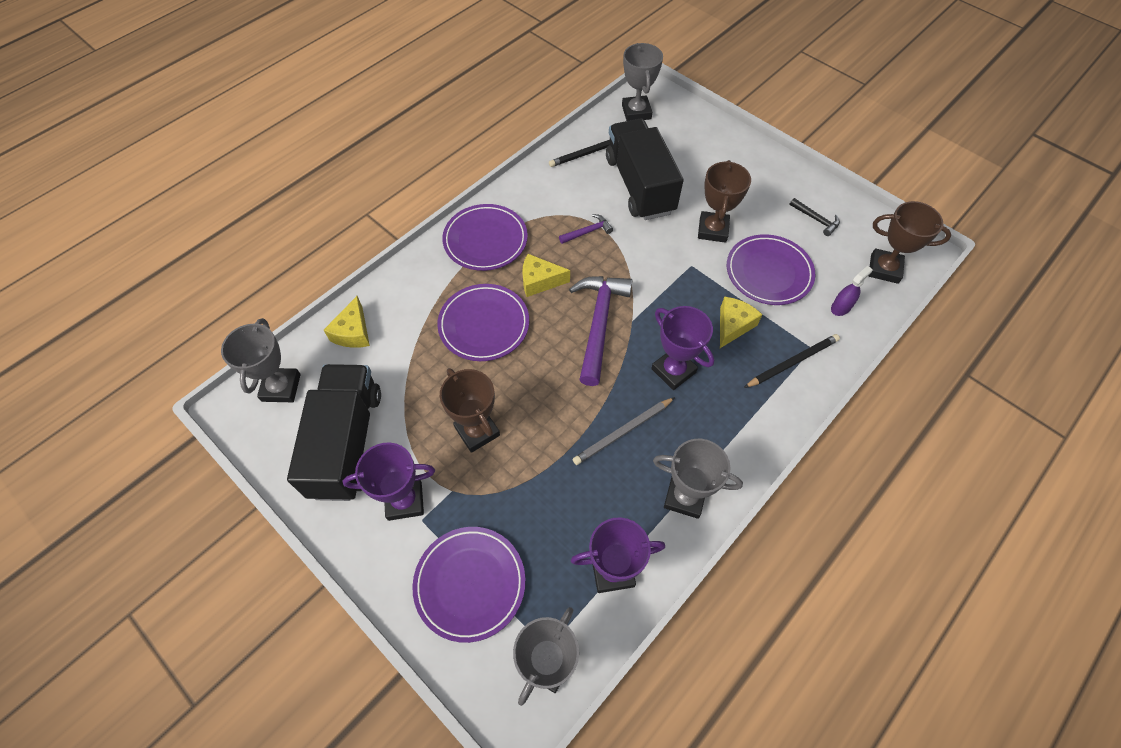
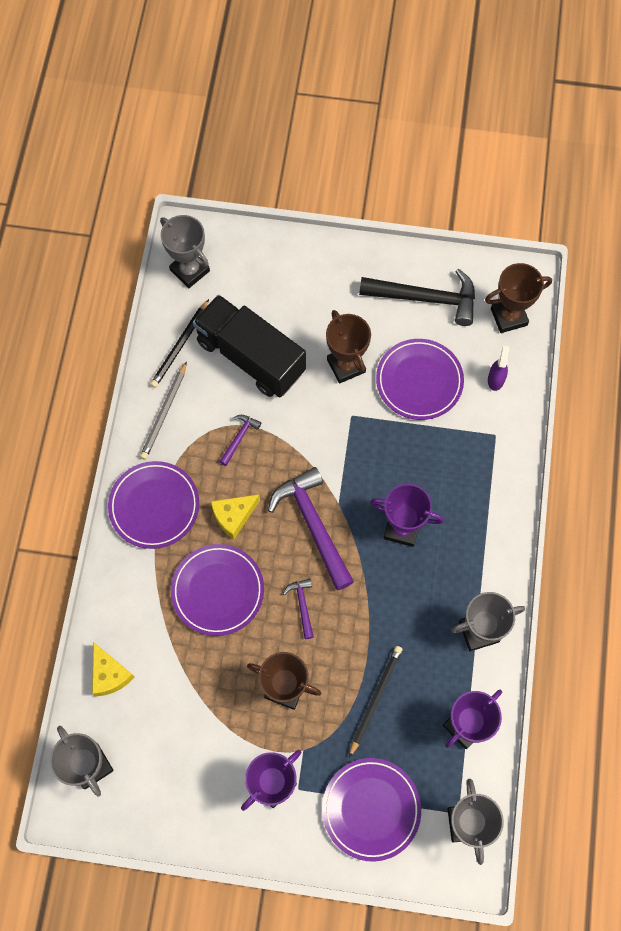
camera: 35 degrees left, 10 degrees up
(347, 442) = (188, 771): black truck -> none
(542, 377) = (302, 605): none -> purple hammer
(623, 432) = (398, 610): grey pencil -> grey pencil (164, 413)
(733, 325) = (422, 454): yellow cheese -> none
(792, 362) = (488, 458): black pencil -> black pencil (375, 699)
(816, 219) = (425, 298): black hammer -> black hammer, size x2.14

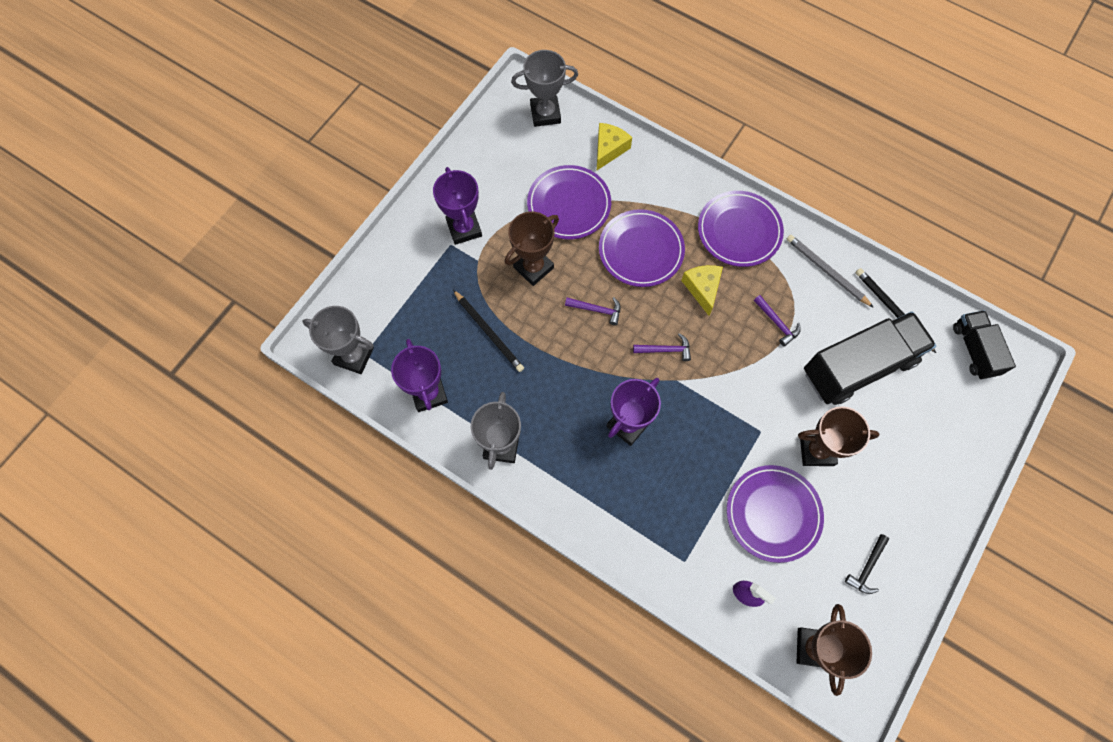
camera: 115 degrees right, 0 degrees up
(110, 674) = (609, 149): yellow cheese -> yellow cheese turned 120 degrees clockwise
(190, 270) = (974, 350): grey trophy -> black truck
(313, 525) = (665, 350): purple hammer -> purple hammer, size x0.47
(371, 809) = (405, 290): purple plate -> purple plate (569, 205)
(425, 298) = (867, 567): black hammer -> black hammer, size x0.47

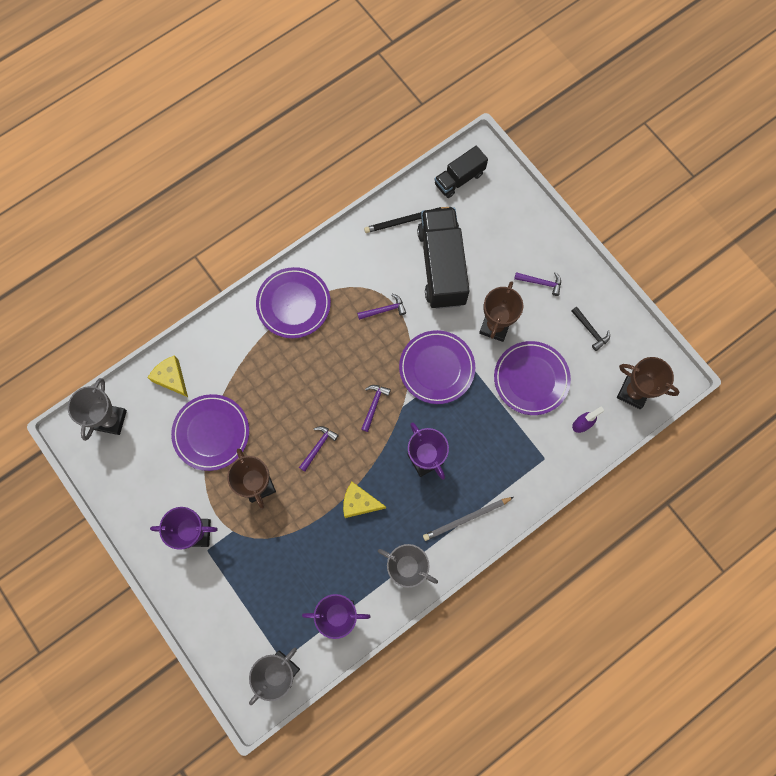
camera: 70 degrees left, 5 degrees up
(489, 332) = (303, 544): black pencil -> none
(641, 250) = (279, 389): purple plate -> purple plate (436, 368)
(702, 288) = (333, 354): yellow cheese -> yellow cheese (359, 503)
(826, 271) = (355, 253): grey pencil -> grey pencil (466, 519)
(896, 486) = (540, 283): none -> purple hammer
(974, 350) = (459, 179): black truck -> black truck turned 45 degrees counterclockwise

